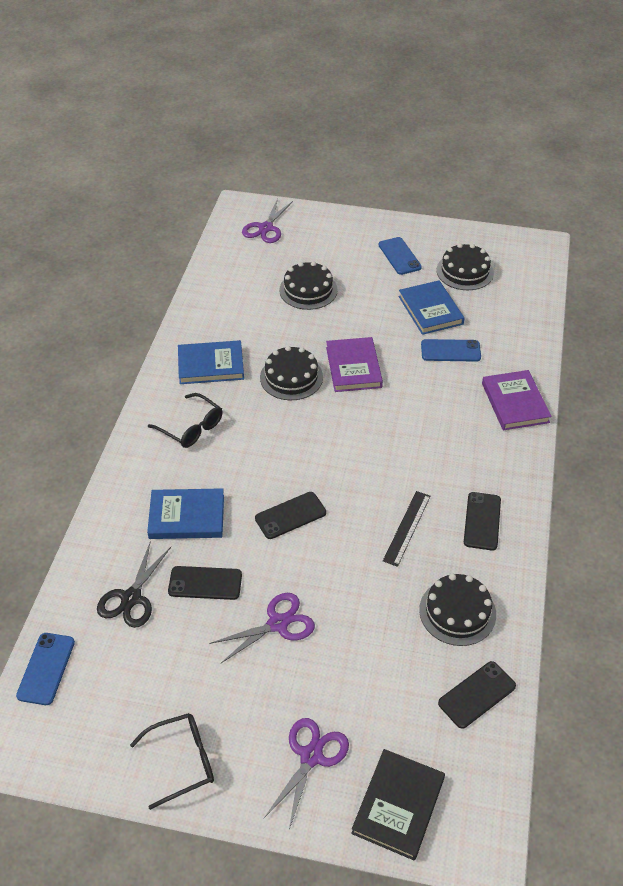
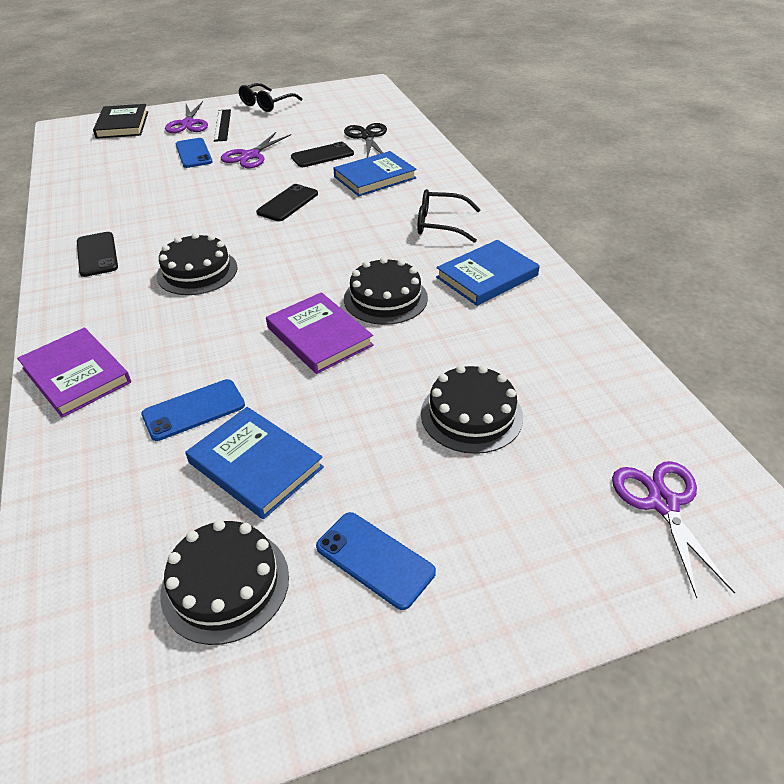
camera: 150 degrees right, 5 degrees down
(46, 668) = (384, 105): blue phone -> blue phone (194, 153)
(407, 528) = (173, 228): black ruler -> black ruler (222, 125)
(457, 612) = (106, 198): black cake -> black cake (197, 271)
(477, 694) = (79, 170): black phone -> none

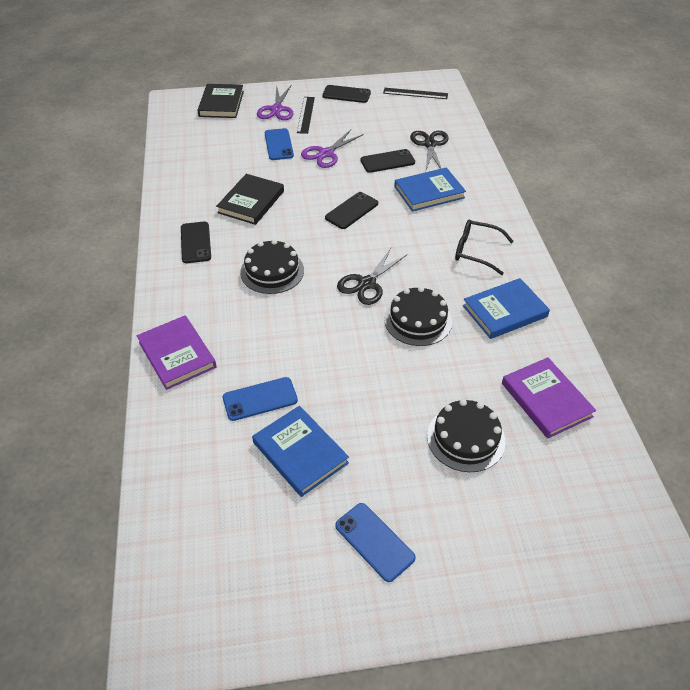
camera: 10 degrees right, 5 degrees up
(165, 208) = (251, 202): none -> black book
(225, 584) = (270, 540): black cake -> none
(266, 104) = (346, 94): black glasses -> black phone
(316, 270) = (366, 284): none -> black scissors
(319, 336) = (360, 348): purple book -> purple book (546, 400)
(343, 97) = (415, 93): none -> black ruler
(663, 503) = (593, 536): purple scissors -> none

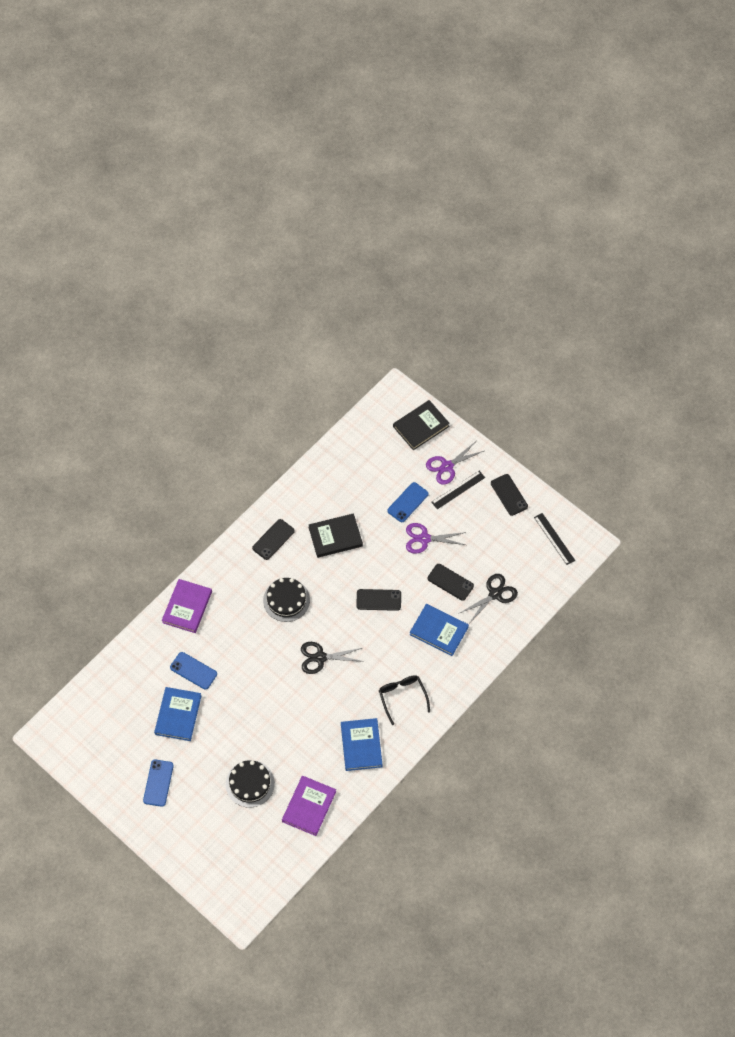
camera: 50 degrees right, 15 degrees up
(418, 320) = (314, 705): black cake -> none
(504, 311) = (361, 745): blue book -> blue book turned 60 degrees clockwise

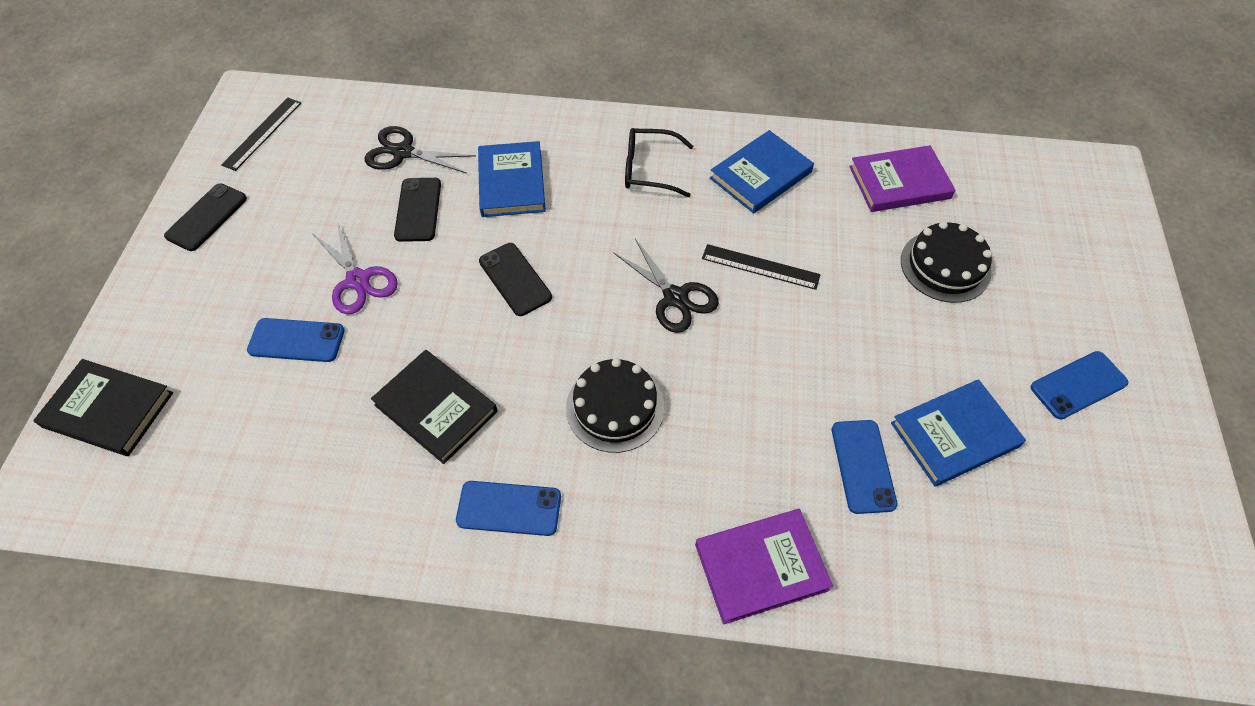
camera: 125 degrees left, 5 degrees down
(273, 539) = (509, 508): black phone -> blue phone
(402, 697) = (649, 169): black glasses -> black glasses turned 60 degrees clockwise
(447, 466) = (187, 324): purple scissors -> none
(458, 490) = (231, 285): black ruler -> black ruler (760, 267)

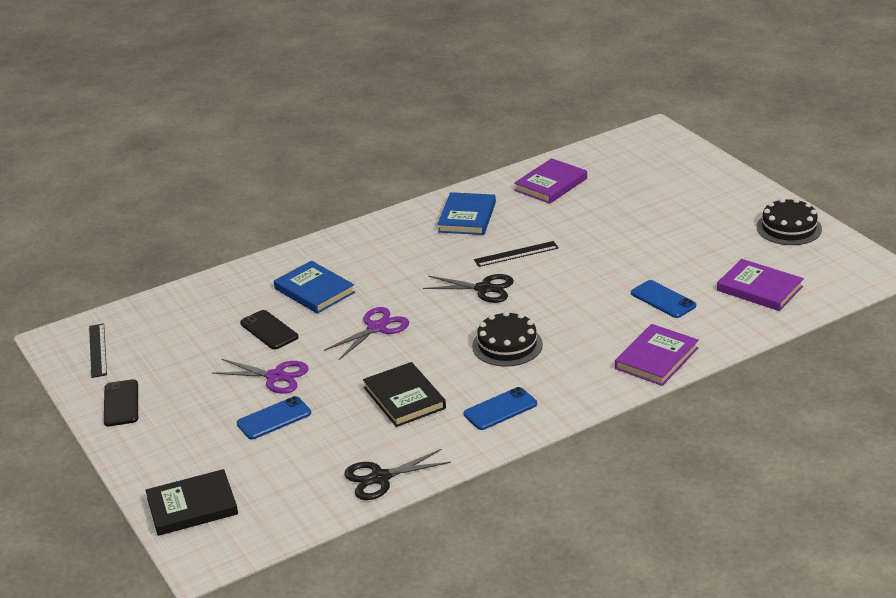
camera: 35 degrees left, 25 degrees down
(403, 152) = (218, 312): black scissors -> black scissors (380, 478)
(436, 408) = (404, 398): black book -> black book turned 60 degrees clockwise
(515, 279) = (377, 328): black phone -> purple scissors
(649, 169) = (395, 245): black glasses -> none
(945, 266) = (616, 206): black cake -> black cake (789, 228)
(954, 434) = (694, 266): blue book -> none
(1009, 540) = (759, 288): none -> purple book
(1078, 385) = (732, 219): blue phone -> none

